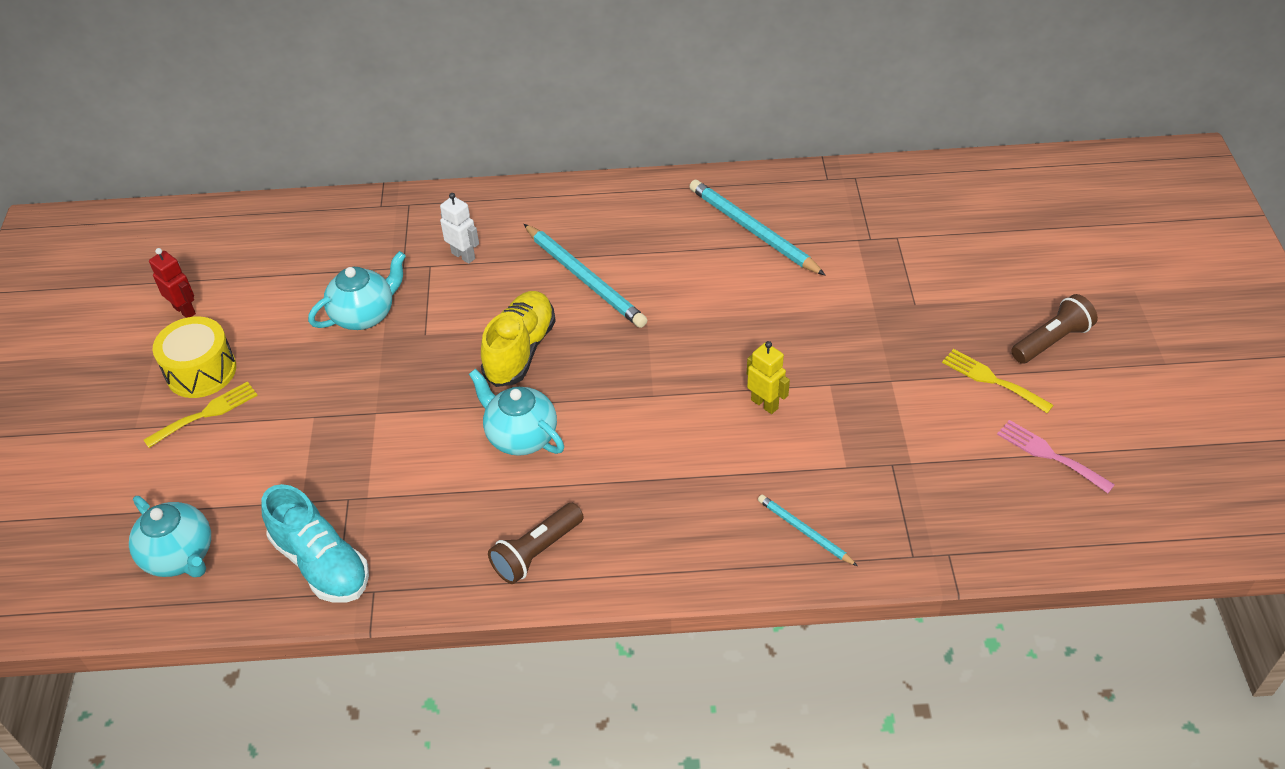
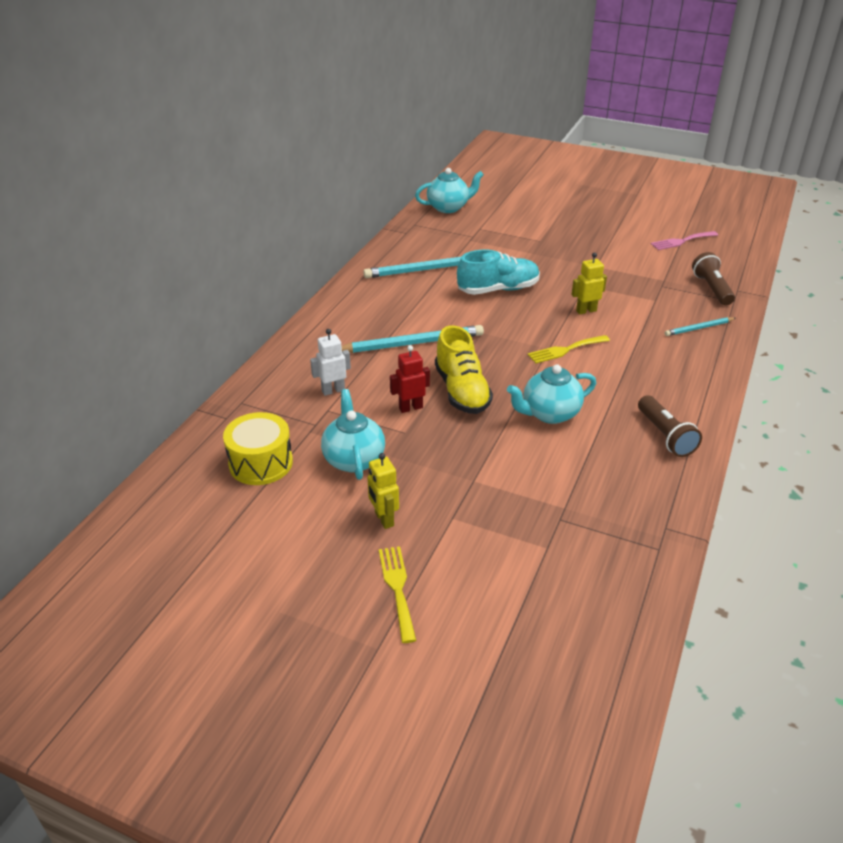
camera: 65 degrees left, 10 degrees down
(180, 556) = (569, 645): turquoise teapot -> turquoise teapot (448, 207)
(185, 310) = (241, 575): red robot -> red robot (410, 408)
(201, 371) = (337, 580): yellow drum -> yellow drum (261, 463)
(290, 369) = (383, 519): none -> yellow robot
(321, 563) = (622, 551): turquoise shoe -> turquoise shoe (498, 289)
(520, 350) = (461, 391): yellow shoe -> yellow shoe turned 150 degrees counterclockwise
(992, 380) = (616, 238): yellow fork -> yellow fork (565, 350)
(1051, 341) = (599, 214): brown flashlight -> brown flashlight (711, 289)

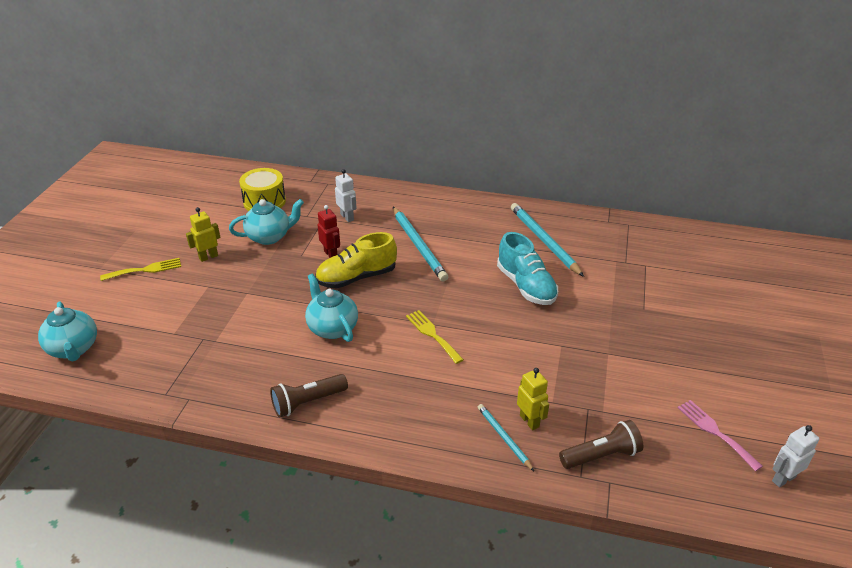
camera: 80 degrees right, 0 degrees up
(448, 207) = (679, 241): turquoise teapot -> turquoise teapot (74, 349)
(586, 310) = (509, 347): yellow robot -> yellow robot (529, 421)
(721, 228) = (783, 479): none -> white robot

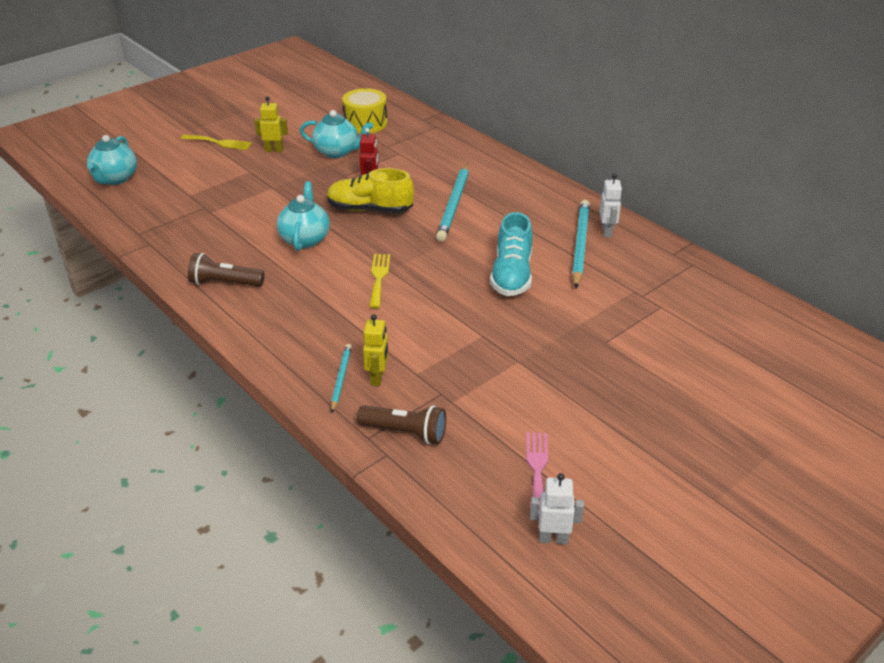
camera: 35 degrees right, 0 degrees up
(347, 217) = (419, 159): white robot -> white robot (607, 231)

